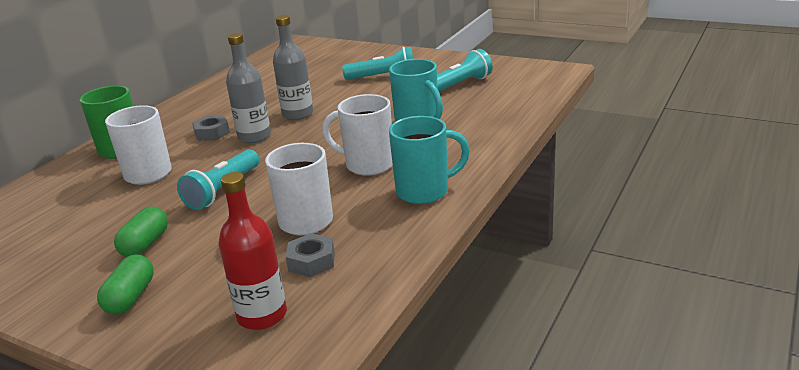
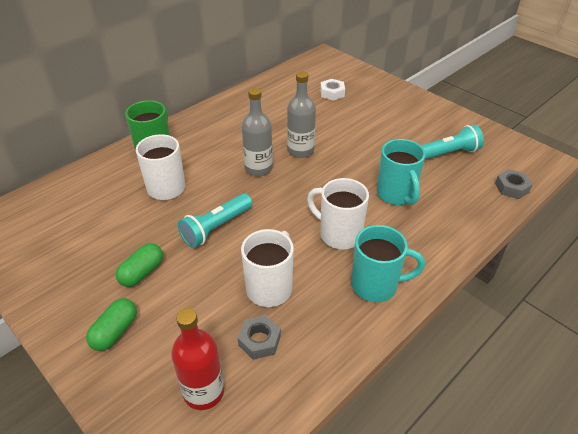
camera: 15 degrees right, 15 degrees up
(212, 133) = (227, 153): grey nut -> grey nut (511, 188)
(315, 67) = (332, 93): none -> white nut
(383, 77) = (385, 123): turquoise flashlight -> none

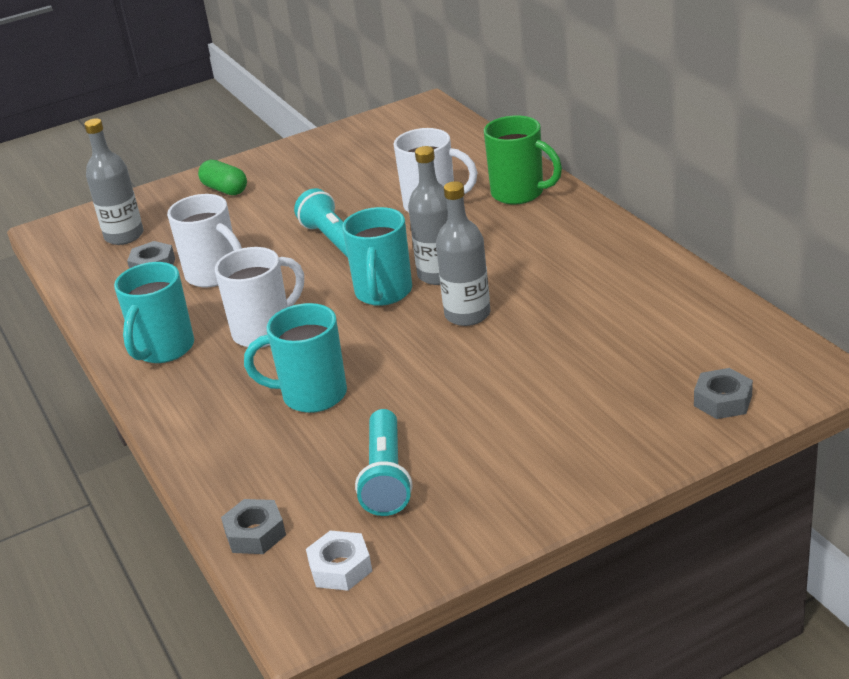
camera: 110 degrees right, 10 degrees down
(142, 272) = (292, 198): green capsule -> none
(204, 391) = (124, 236): red bottle -> grey bottle
(283, 188) = (383, 293): none -> turquoise mug
(332, 93) = (644, 366): white nut -> white nut (340, 568)
(350, 74) = (722, 400): none -> grey nut

